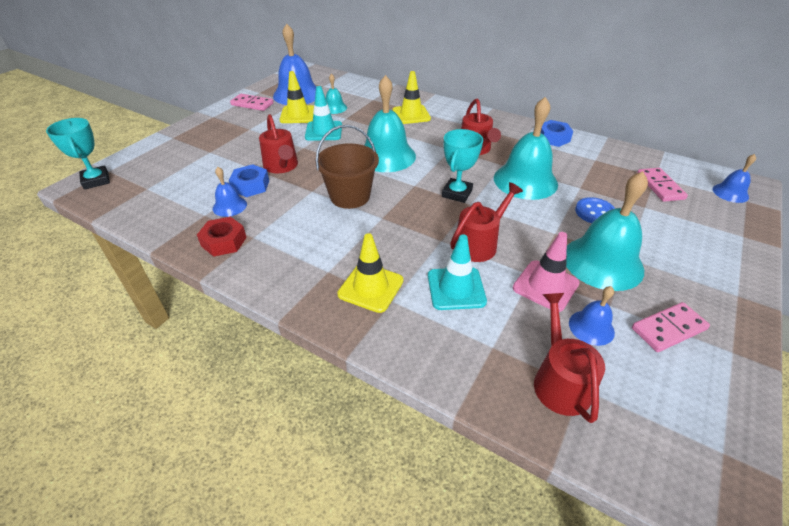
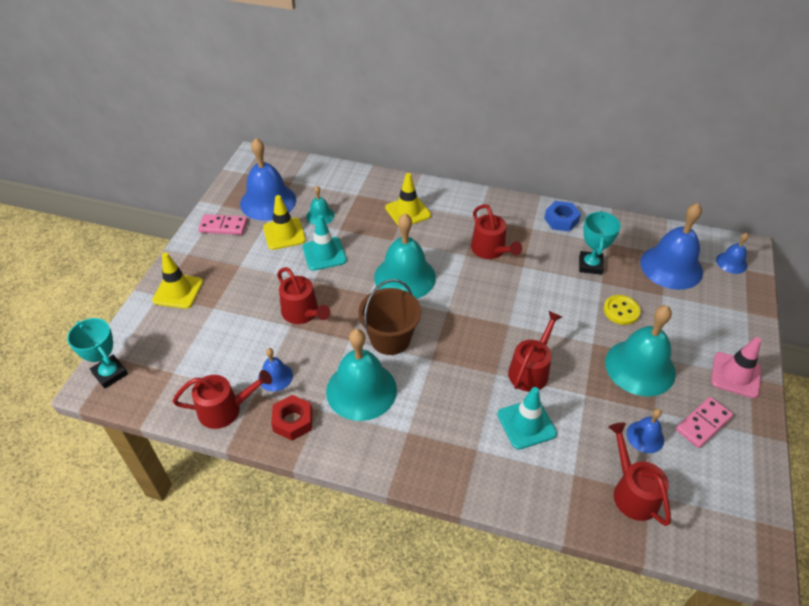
camera: 15 degrees left, 5 degrees up
(170, 222) = (225, 409): none -> red watering can
(251, 186) = (283, 346): blue nut -> none
(371, 287) = (453, 440): yellow traffic cone -> yellow traffic cone (178, 291)
(457, 193) = (491, 313): turquoise trophy -> turquoise trophy (590, 265)
(525, 181) = (550, 284): turquoise bell -> turquoise bell (361, 390)
(545, 286) = (599, 403): pink traffic cone -> pink traffic cone (735, 375)
(594, 212) = (621, 311): blue button -> yellow button
(660, 186) = (671, 267): pink domino -> blue bell

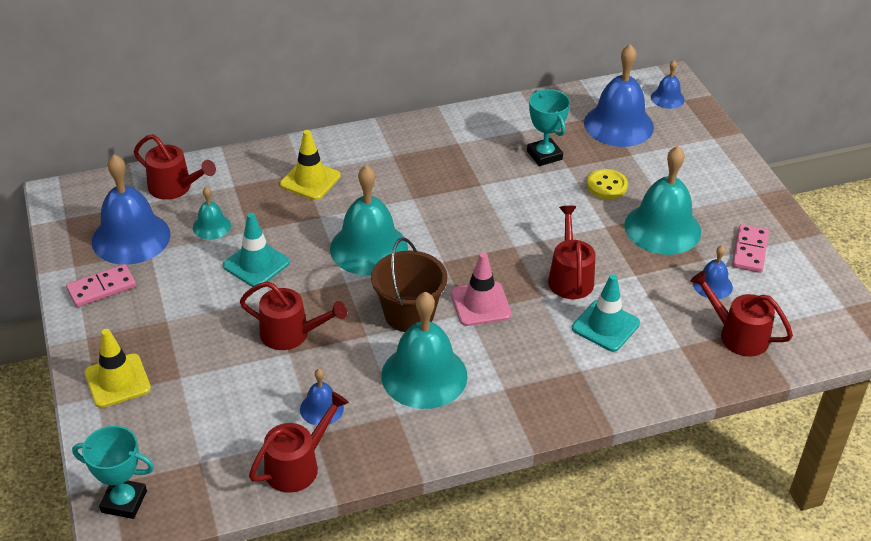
camera: 35 degrees left, 5 degrees down
(284, 234) = (187, 264): yellow traffic cone -> none
(293, 421) = (381, 438): red nut -> none
(490, 250) = (434, 182): red watering can -> red watering can (174, 187)
(561, 220) = (480, 123): blue nut -> none
(735, 375) = (744, 197): pink traffic cone -> pink traffic cone (480, 304)

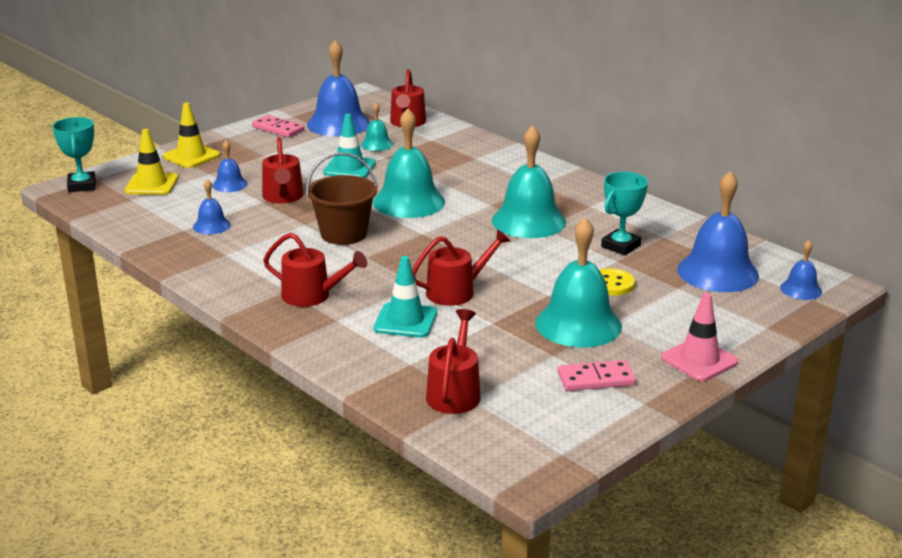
camera: 65 degrees right, 15 degrees down
(297, 466) = (147, 231): red watering can -> red watering can (312, 296)
(310, 180) = (468, 163): yellow traffic cone -> yellow traffic cone (151, 184)
(424, 375) = (276, 255): turquoise bell -> turquoise bell (528, 221)
(480, 304) = (382, 259): pink traffic cone -> pink traffic cone (699, 360)
(712, 285) = (518, 366): blue bell -> blue bell (229, 184)

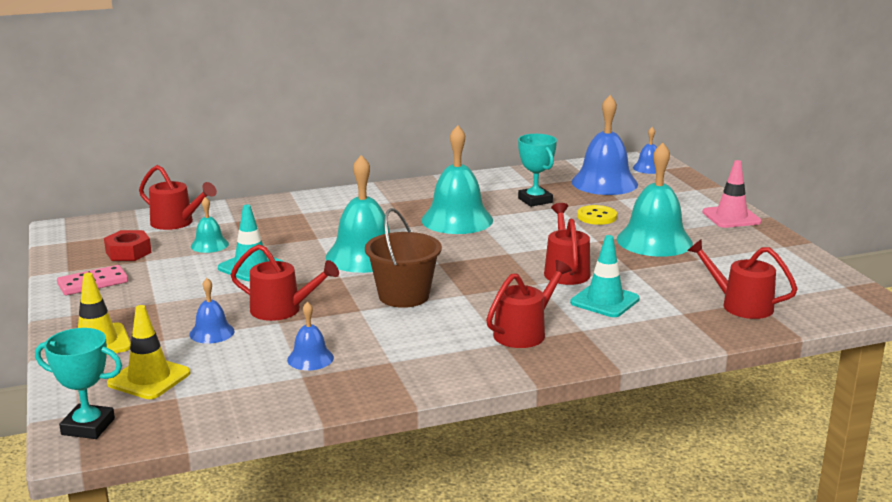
camera: 65 degrees left, 5 degrees down
(338, 124) = (128, 252): blue bell -> red nut
(596, 379) = (743, 253): pink domino -> none

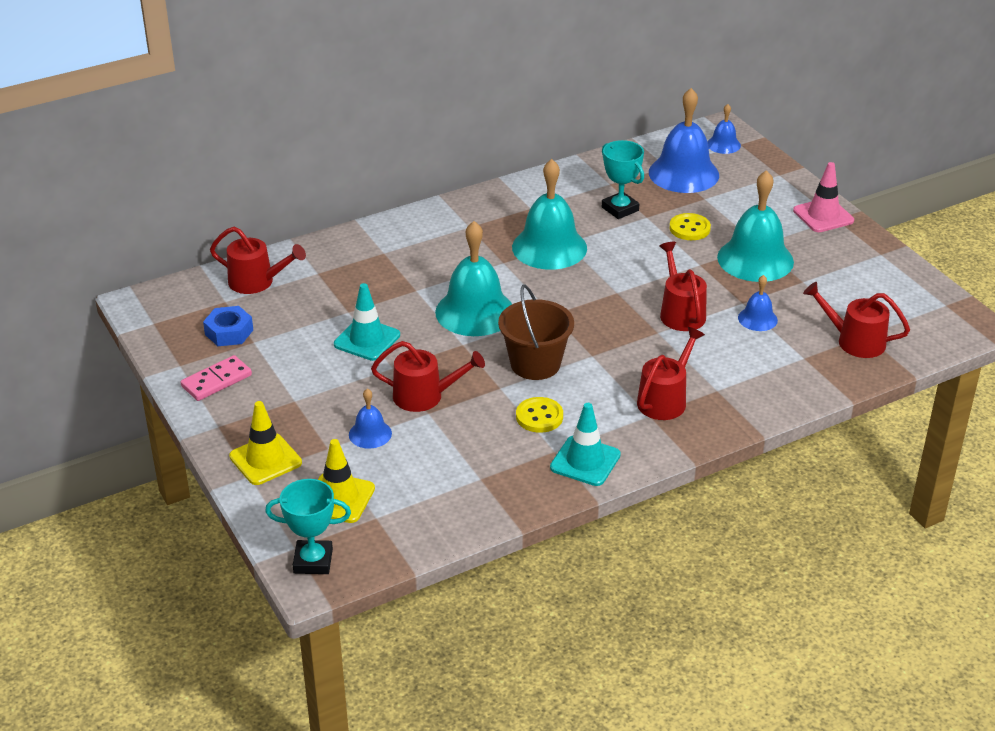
camera: 10 degrees left, 15 degrees up
(128, 252) = (229, 332): red nut -> blue nut
(209, 245) = (308, 312): turquoise bell -> none
(310, 358) = (478, 456): blue bell -> blue bell (757, 319)
(388, 334) = (539, 416): none -> yellow button
(604, 301) = (728, 349): turquoise traffic cone -> turquoise traffic cone (585, 461)

